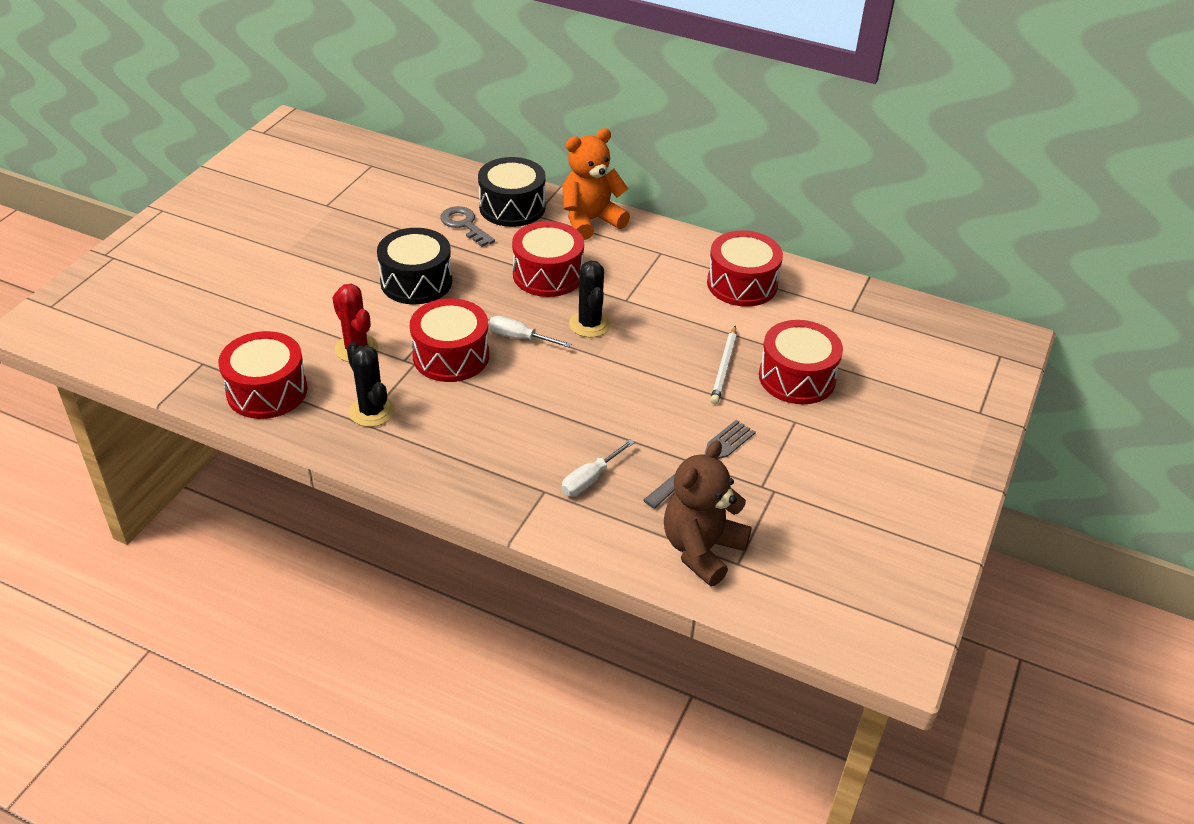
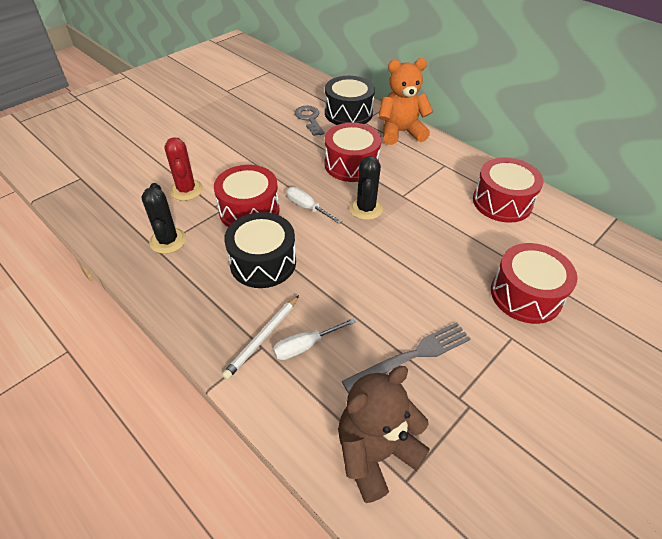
camera: 20 degrees right, 5 degrees up
(267, 391) = (107, 207): red drum -> none
(416, 282) = (255, 151): black drum -> black drum (263, 262)
(724, 367) = (462, 270): white pencil -> white pencil (262, 338)

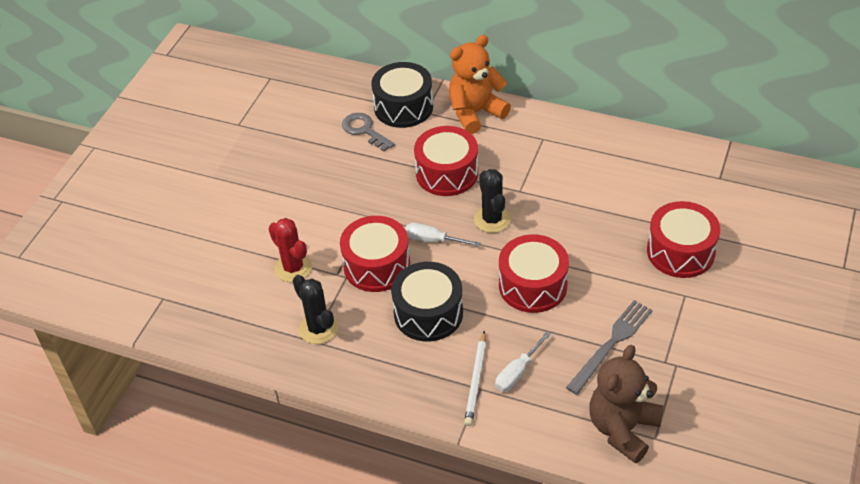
camera: 20 degrees left, 0 degrees up
(502, 202) = (619, 162): red drum -> red drum (532, 285)

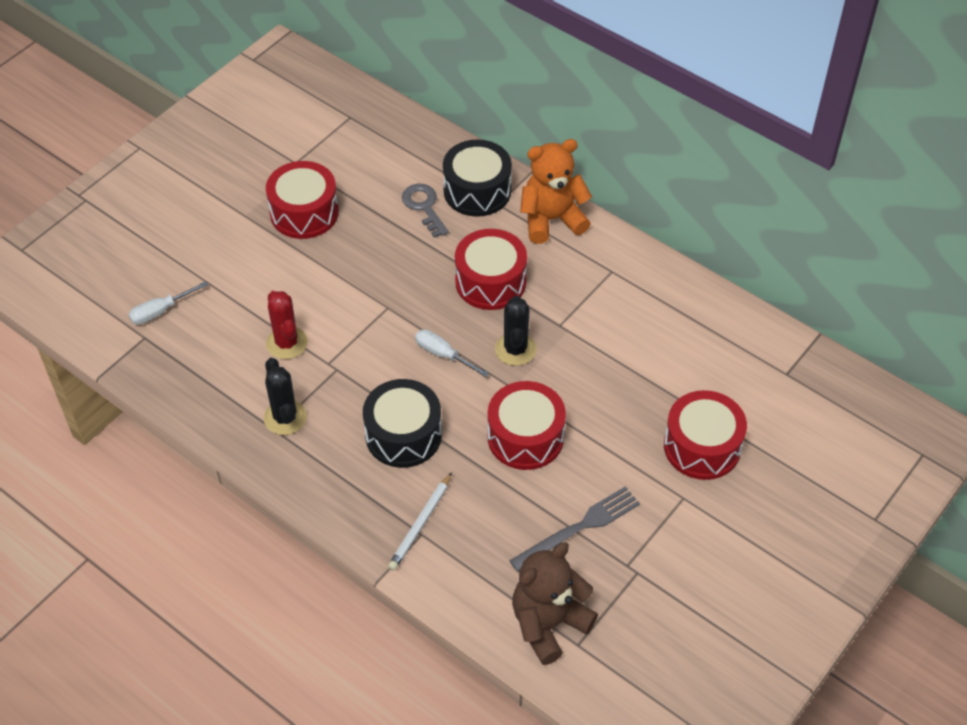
camera: 15 degrees right, 5 degrees up
(376, 265) = (372, 366): red drum -> red drum (304, 213)
(517, 373) = (466, 528): white screwdriver -> white screwdriver (160, 311)

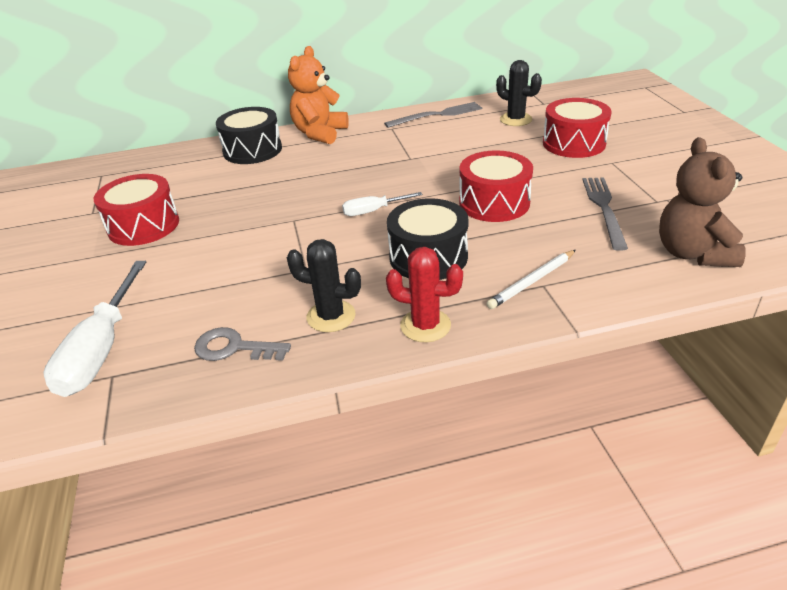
camera: 50 degrees left, 15 degrees down
(160, 311) = (101, 351): white screwdriver -> white screwdriver, size x1.85
(286, 343) = (253, 284): red cactus -> red cactus (425, 325)
(420, 524) = (532, 281): white pencil -> white pencil turned 75 degrees clockwise
(424, 206) = (230, 173): grey key -> grey key (233, 348)
(490, 282) = (336, 170): red drum -> none
(515, 349) = (408, 180): black cactus -> black cactus (515, 119)
(673, 292) = (436, 115): none -> grey fork

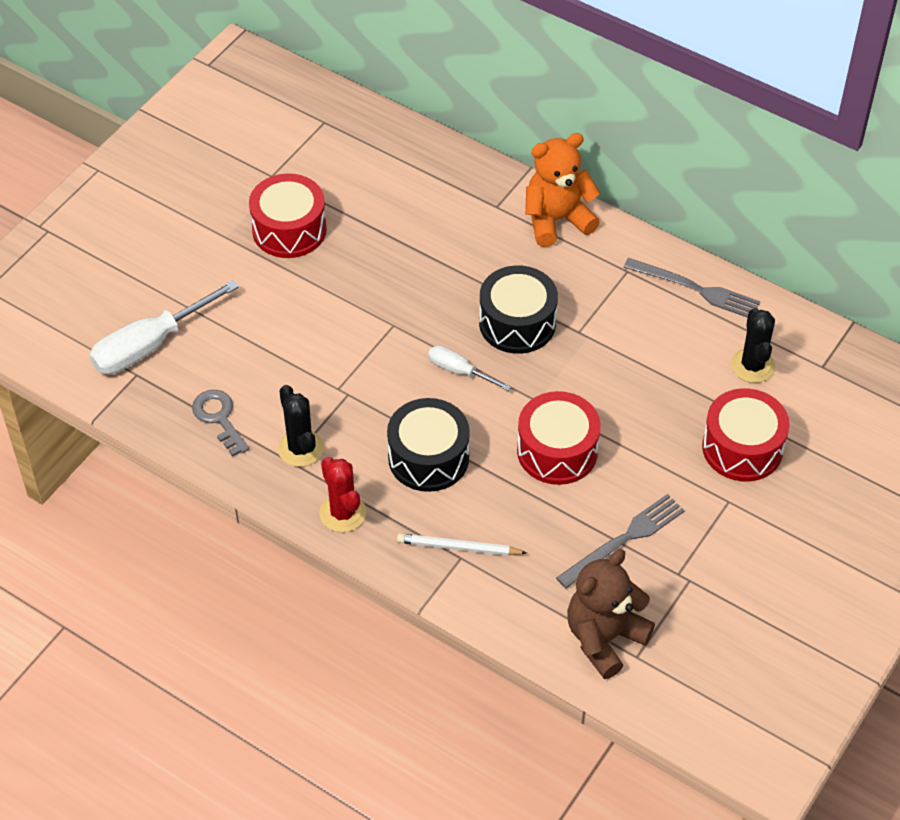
camera: 45 degrees right, 15 degrees up
(252, 150) = (473, 194): black drum -> black drum (517, 323)

